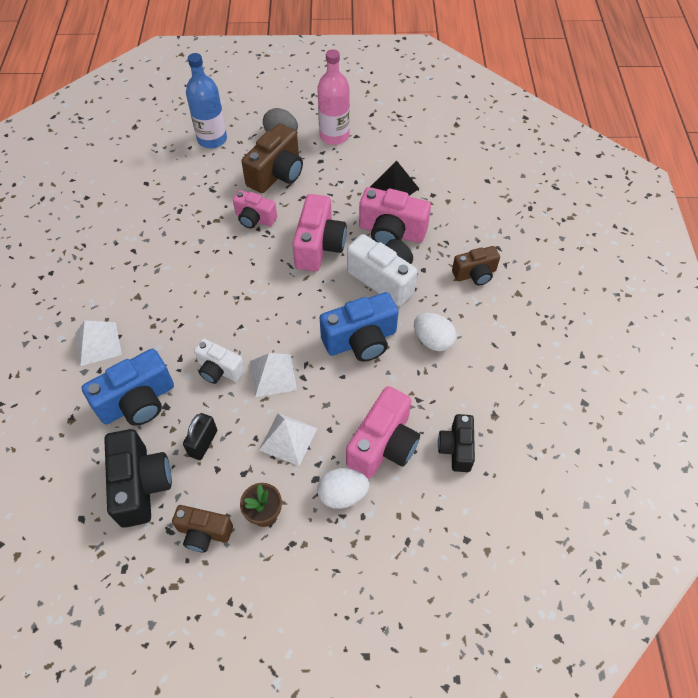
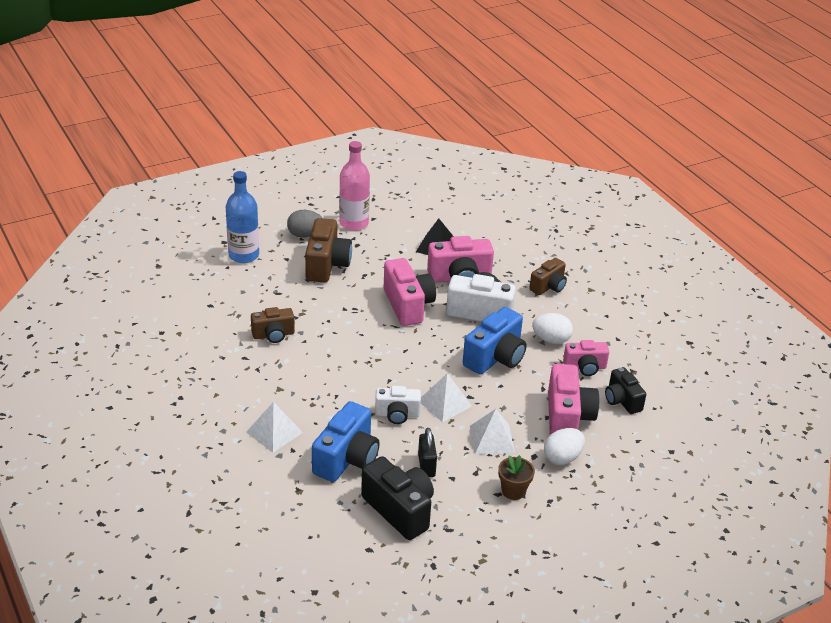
camera: 30 degrees left, 20 degrees down
(204, 533) = (477, 520): brown camera -> brown camera (273, 335)
(254, 218) = (335, 302): pink camera -> pink camera (585, 367)

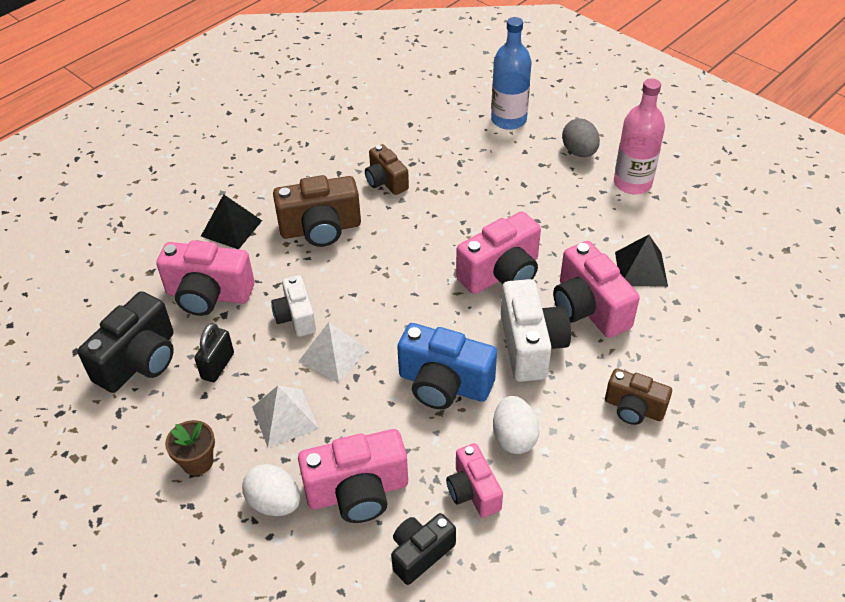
camera: 75 degrees right, 10 degrees up
(274, 432) = (231, 228): white pyramid -> black pyramid
(327, 265) = (535, 185): brown camera -> brown camera (320, 229)
(347, 459) = (208, 295): blue camera -> pink camera
(426, 465) = (217, 366): black padlock -> black padlock turned 45 degrees counterclockwise

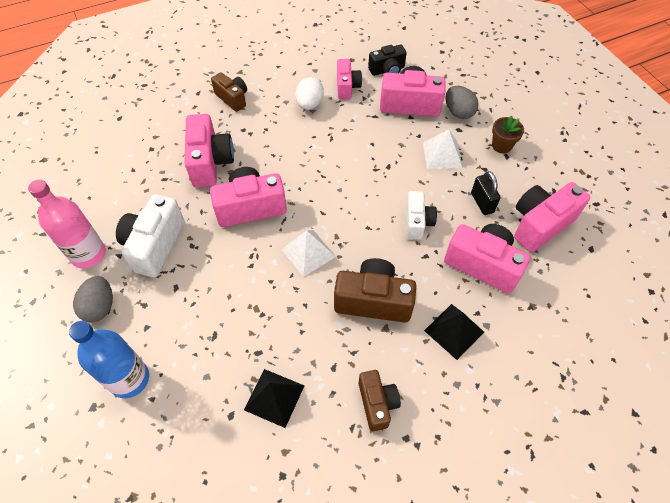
camera: 160 degrees left, 10 degrees up
(139, 361) = (540, 224): black camera -> pink camera
(217, 366) = (482, 203): black padlock -> black padlock turned 60 degrees counterclockwise
(274, 503) = (458, 112): white egg -> grey egg
(333, 355) = (398, 185): white pyramid -> white pyramid (308, 253)
(386, 181) = (293, 337): brown camera -> brown camera (377, 403)
(444, 384) = (334, 144): blue camera -> none
(531, 345) = (265, 150): white camera -> white camera (154, 245)
(641, 269) = (152, 178): black pyramid -> black pyramid (274, 397)

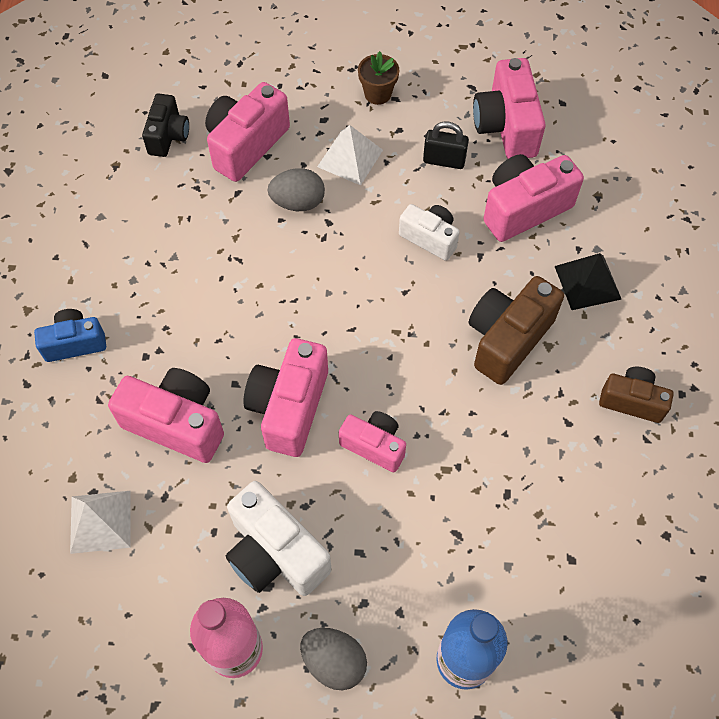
camera: 60 degrees left, 5 degrees up
(232, 98) = (75, 343): brown camera -> blue camera
(274, 397) = (573, 502): black pyramid -> none
(308, 253) = (401, 374): white pyramid -> white pyramid (100, 521)
(309, 104) = (160, 254): white egg -> none
(347, 87) = (162, 196): pink camera -> pink camera (374, 445)
(458, 112) = (297, 104): grey egg -> grey egg (298, 202)

